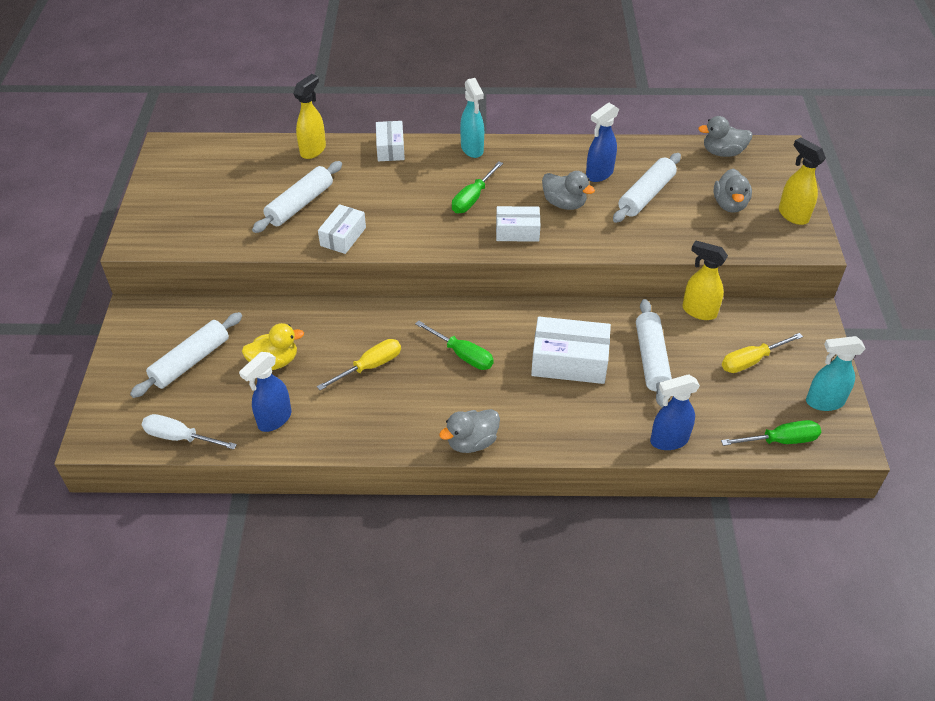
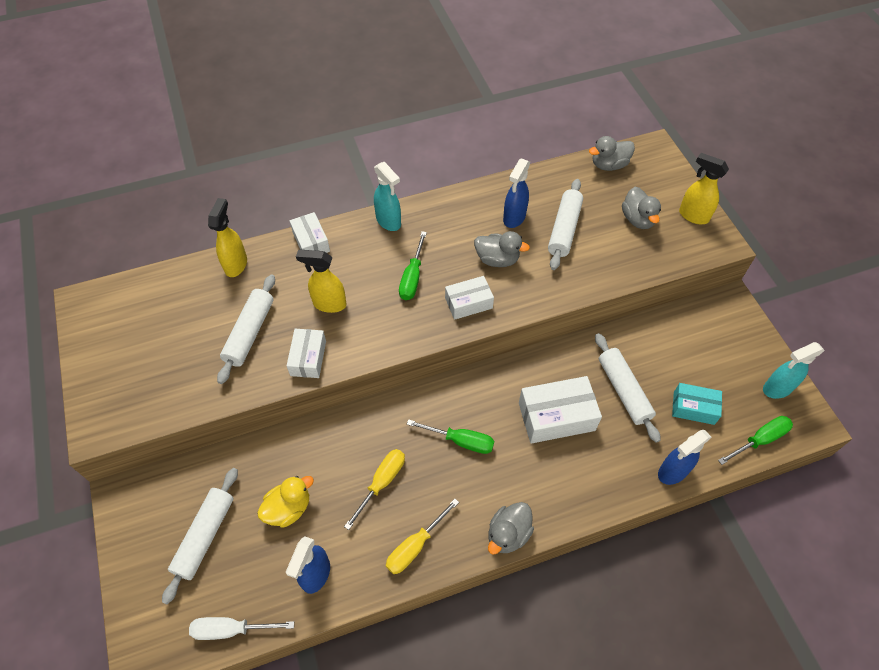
camera: 20 degrees left, 10 degrees up
(698, 311) = (641, 327): yellow spray bottle -> yellow spray bottle (329, 304)
(720, 393) = (693, 408): none -> turquoise box
(751, 361) = (704, 366): yellow screwdriver -> yellow screwdriver (415, 546)

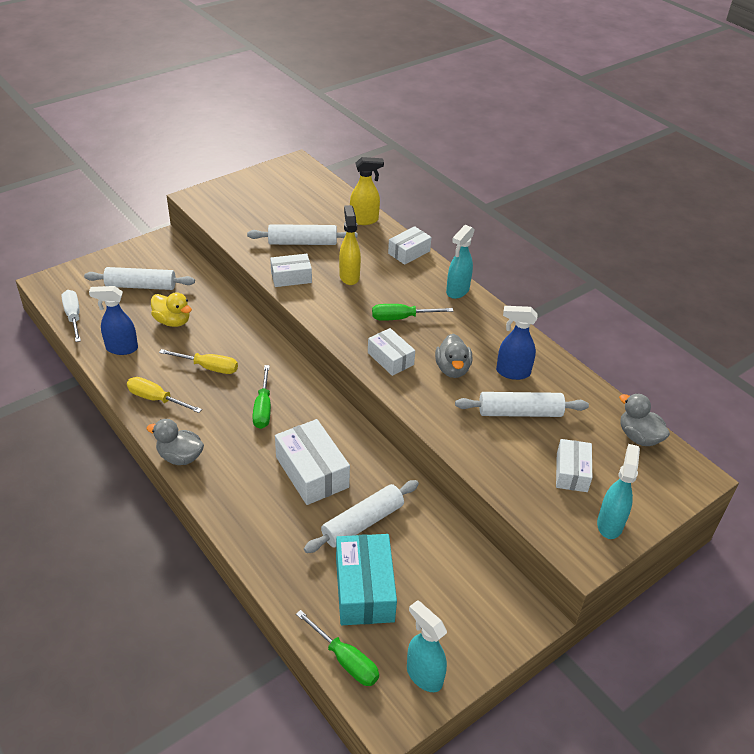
camera: 70 degrees right, 15 degrees down
(638, 219) = (571, 472): grey duck -> white box
(672, 472) = (279, 577): blue spray bottle -> none
(693, 215) = (610, 524): yellow spray bottle -> turquoise spray bottle
(693, 408) = (364, 589): turquoise box -> turquoise box, size x1.60

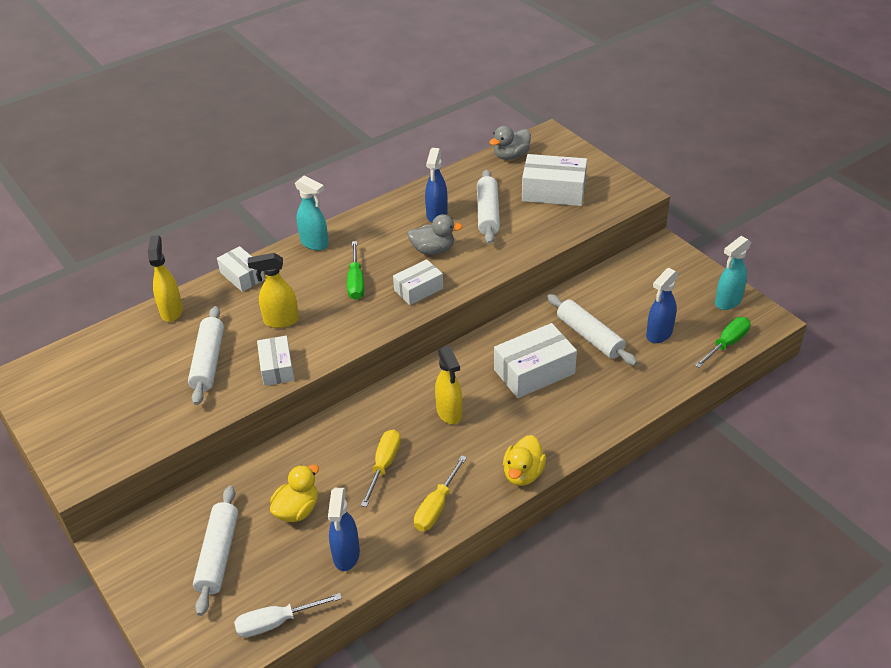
camera: 85 degrees left, 0 degrees up
(180, 457) = (523, 474): grey duck -> yellow duck
(263, 408) = (449, 413): green screwdriver -> yellow spray bottle
(364, 589) = (659, 334): turquoise box -> blue spray bottle
(571, 472) = (553, 192): white box -> white box, size x1.60
(610, 524) = (603, 178): turquoise spray bottle -> none

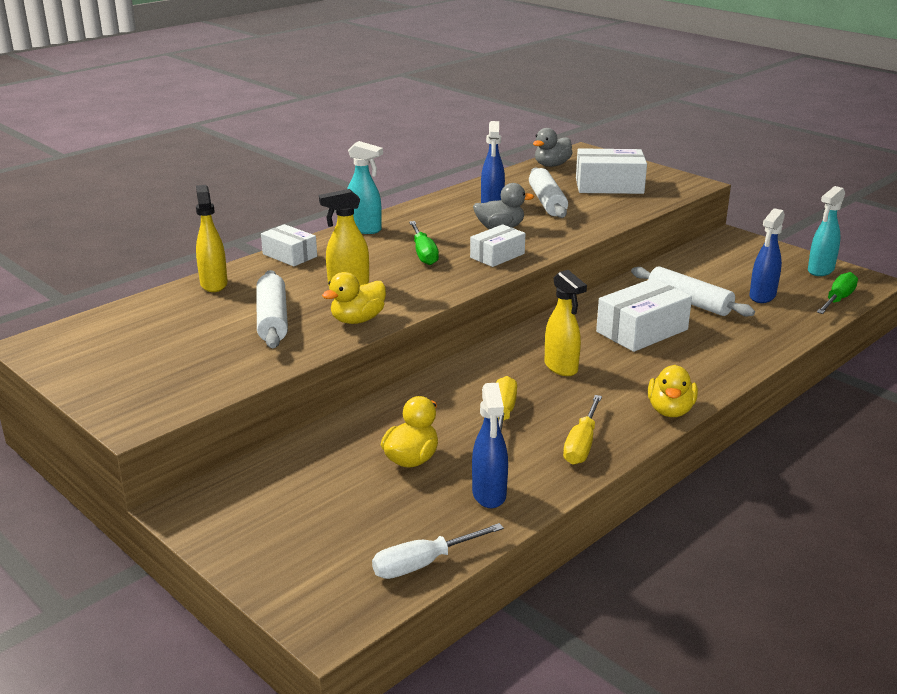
camera: 10 degrees left, 15 degrees down
(218, 555) = (324, 507): white rolling pin -> none
(277, 368) = (357, 320): white box -> yellow duck

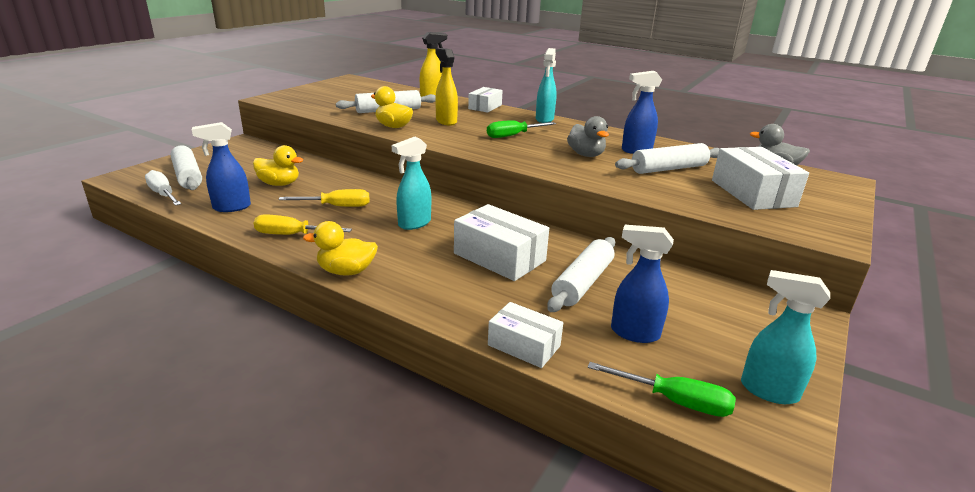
camera: 75 degrees right, 0 degrees up
(348, 549) = (188, 176): none -> white rolling pin
(497, 255) = (526, 156): white box -> white box (524, 345)
(561, 368) = (414, 224): yellow spray bottle -> turquoise spray bottle

